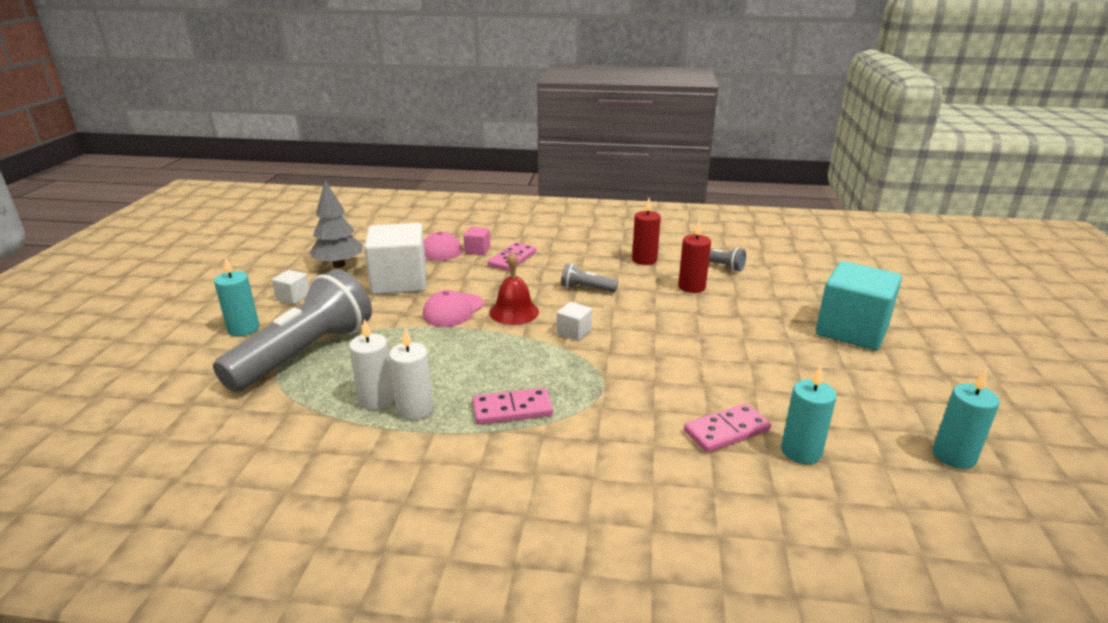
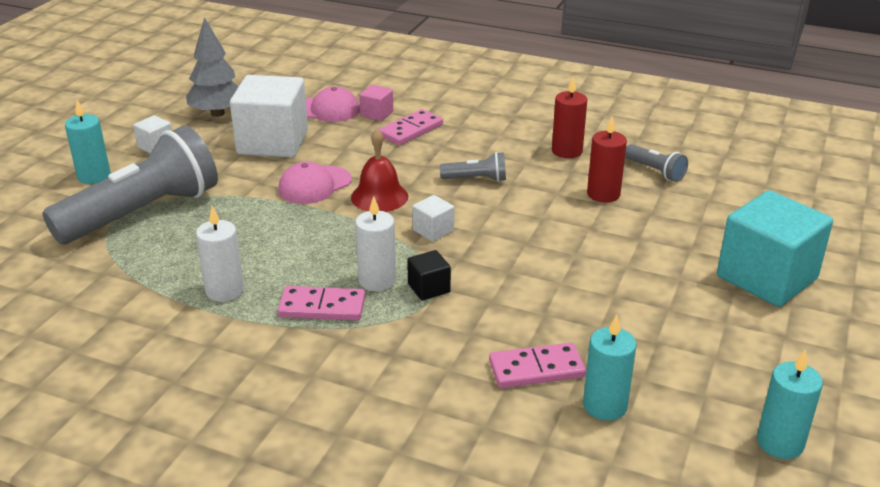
camera: 15 degrees right, 5 degrees up
(376, 399) = (192, 274): white candle -> white candle (377, 280)
(586, 289) = (476, 179): grey flashlight -> grey flashlight turned 150 degrees clockwise
(597, 379) = (429, 288): none -> black cube

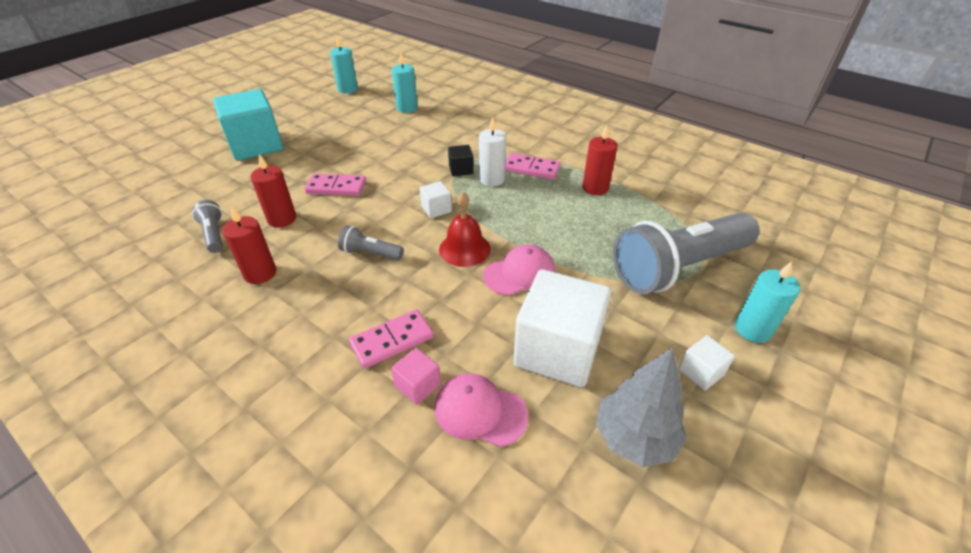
camera: 165 degrees left, 10 degrees up
(225, 290) = (595, 188): white candle -> red candle
(536, 369) = (427, 124): pink domino -> pink domino (336, 187)

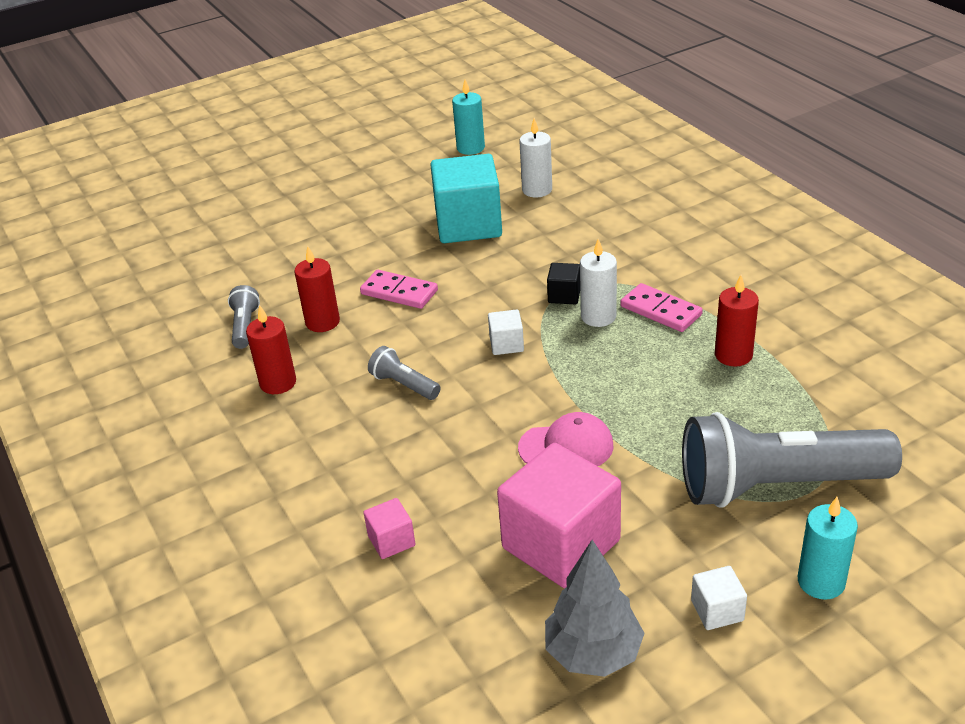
camera: 25 degrees right, 5 degrees down
(256, 145) = (326, 217): turquoise cube -> turquoise cube (468, 225)
(392, 340) = (385, 488): pink domino -> none
(407, 108) = (537, 190): turquoise candle -> white candle
(464, 249) = (516, 402): red bell -> none
(480, 411) = (443, 583): pink cap -> none
(557, 350) = (561, 544): white cube -> pink cube

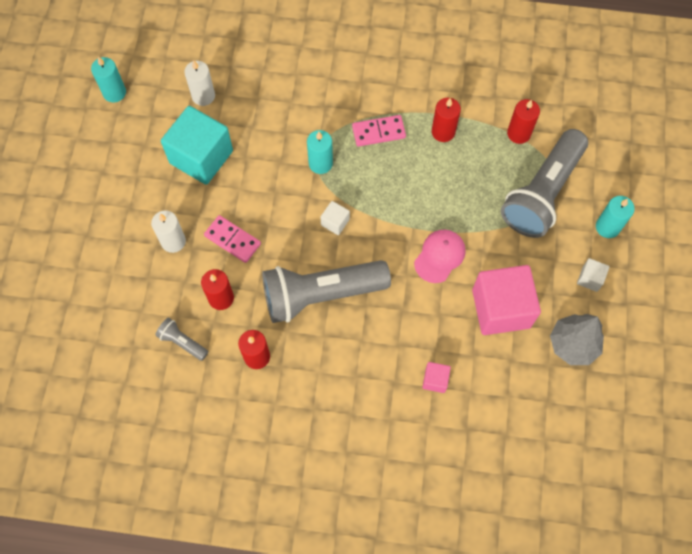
camera: 55 degrees left, 30 degrees up
(399, 292) = (232, 240): pink domino -> pink domino turned 60 degrees clockwise
(404, 385) = (321, 295): grey flashlight -> grey flashlight, size x2.36
(564, 295) = (320, 163): black cube -> turquoise candle
(598, 316) = (355, 163): white candle -> white candle (173, 241)
(827, 415) = (518, 133): none -> red candle

